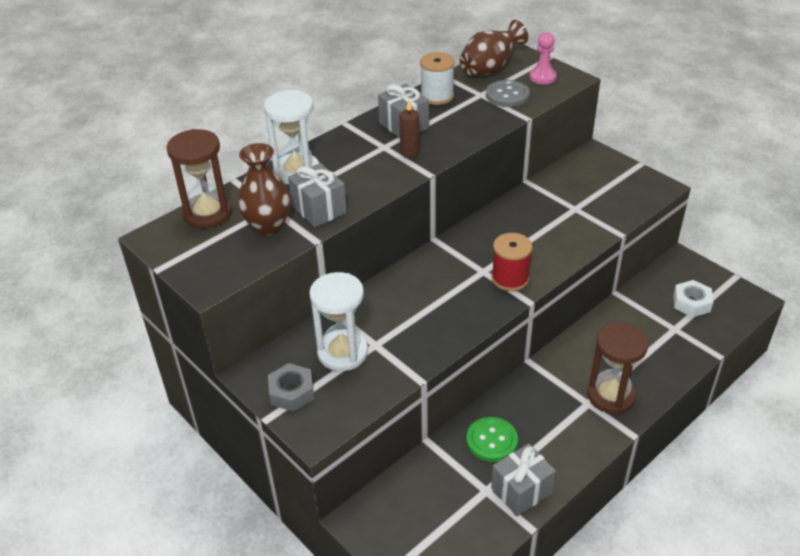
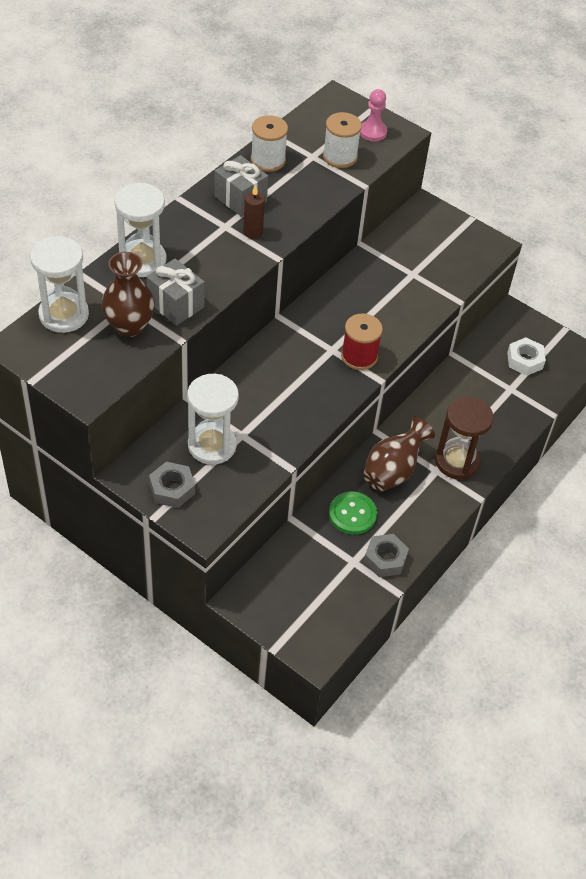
camera: 15 degrees left, 10 degrees up
(208, 213) = (64, 315): brown hourglass -> white hourglass
(490, 69) = (317, 122): brown vase -> brown vase (393, 471)
(507, 95) = (340, 156): grey button -> white spool
(521, 490) = (385, 559): grey gift -> grey nut

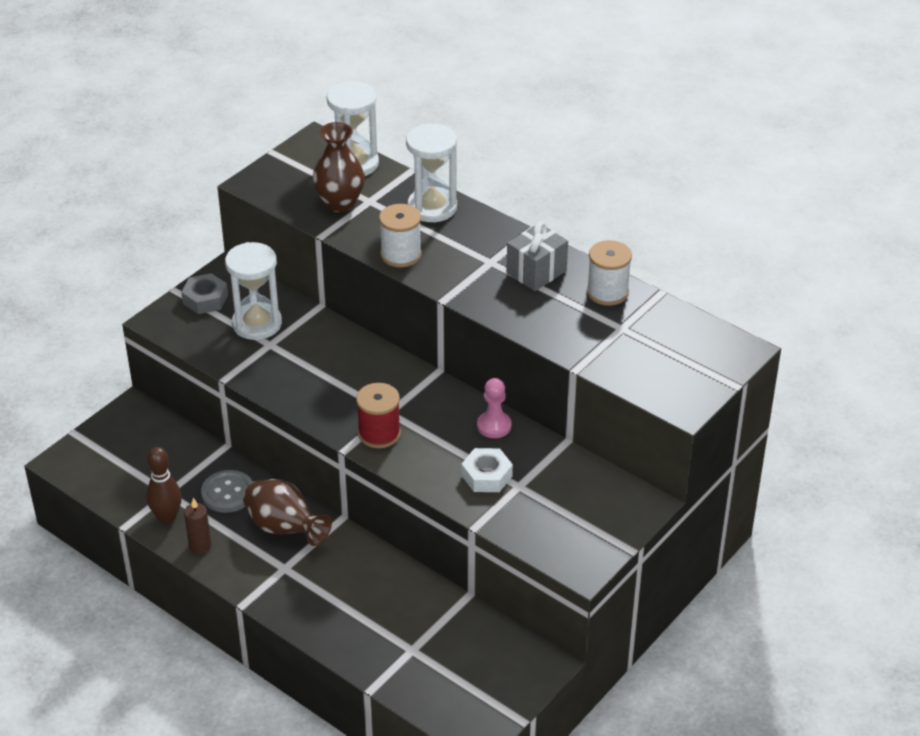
camera: 95 degrees right, 10 degrees down
(176, 304) = (370, 231): grey gift -> none
(253, 232) = (482, 281): brown candle -> brown candle (200, 546)
(340, 156) = (625, 350): white spool -> white spool (401, 254)
(352, 514) = (228, 493): green button -> grey button
(373, 132) = (679, 380): pink pawn -> pink pawn (494, 426)
(385, 559) = (167, 517): grey nut -> brown bowling pin
(457, 461) = (296, 587): brown hourglass -> none
(525, 360) = (461, 669): white nut -> white nut (486, 476)

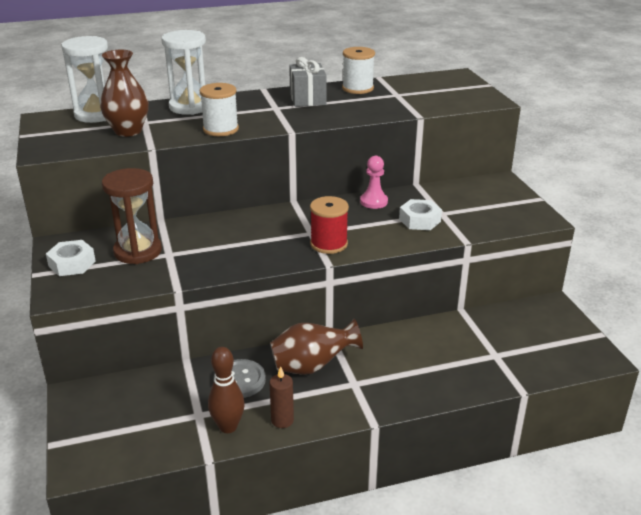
camera: 55 degrees left, 10 degrees down
(205, 299) = (72, 264): grey nut -> white nut
(257, 324) = (138, 251): white hourglass -> brown hourglass

